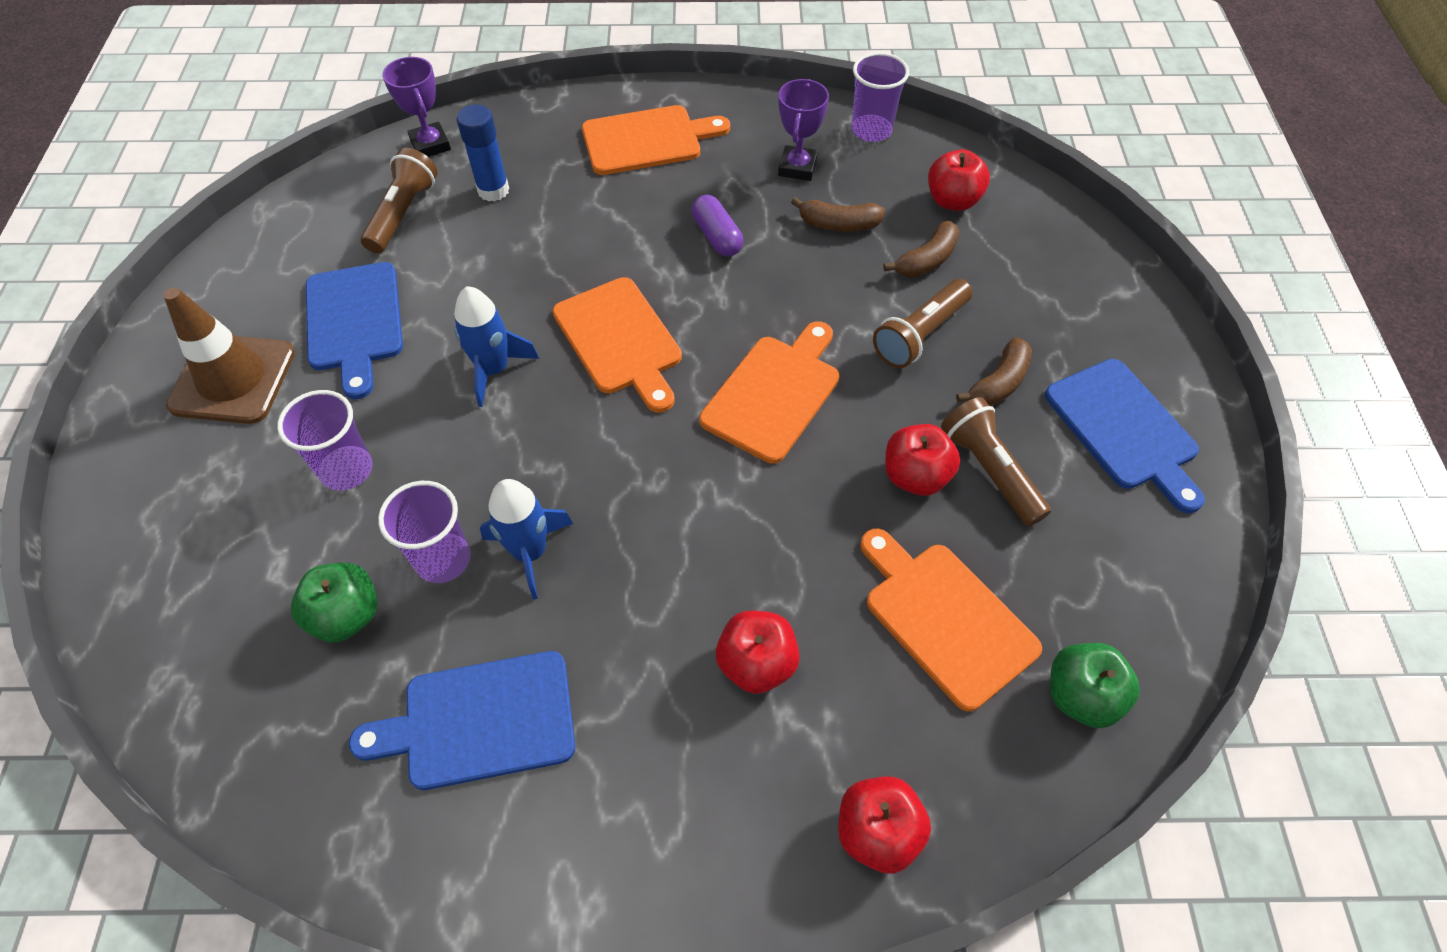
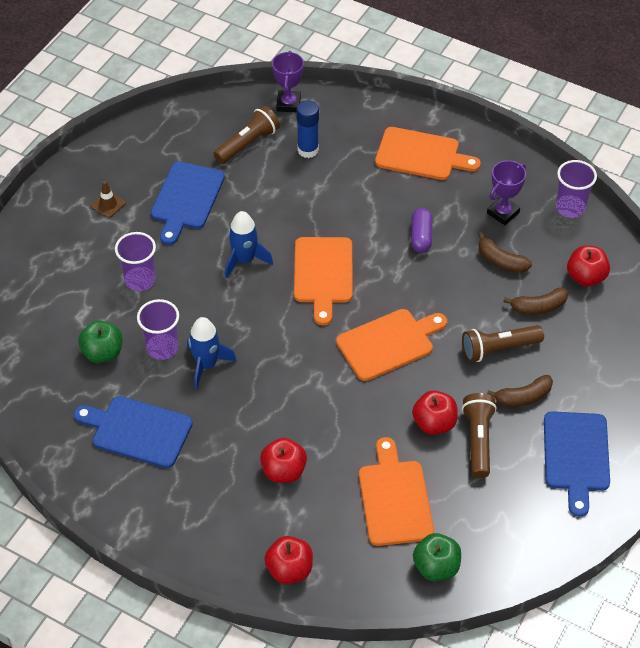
camera: 30 degrees right, 5 degrees down
(233, 379) = (108, 204): brown traffic cone -> brown traffic cone, size x0.44

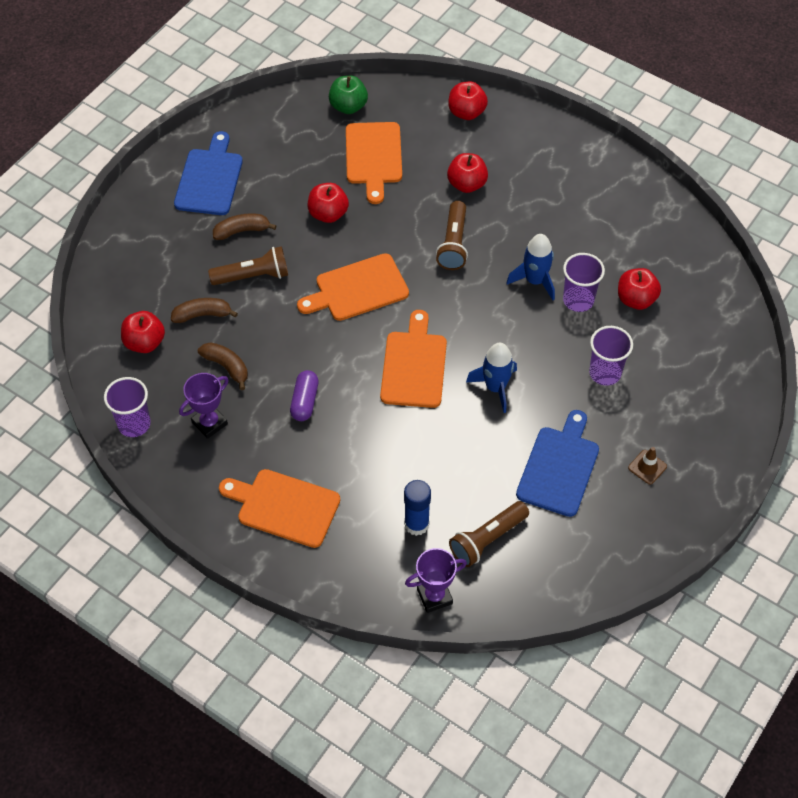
camera: 175 degrees left, 5 degrees up
(103, 353) = (636, 299): green apple -> red apple
(137, 431) = (597, 226): blue cutting board -> none
(288, 104) = (434, 596): purple trophy -> purple trophy turned 60 degrees clockwise
(478, 440) = (292, 197): brown flashlight -> brown flashlight (453, 244)

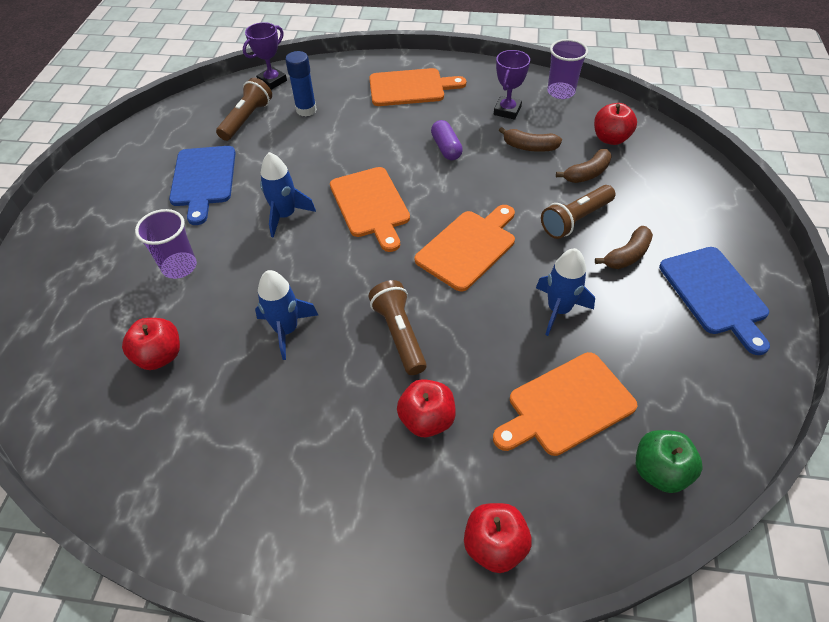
camera: 155 degrees right, 5 degrees down
(328, 214) = (558, 309): red apple -> blue rocket
(373, 157) = (566, 405): orange cutting board -> orange cutting board turned 90 degrees counterclockwise
(578, 300) = (229, 328): purple cup -> none
(647, 467) = (121, 206): brown traffic cone -> none

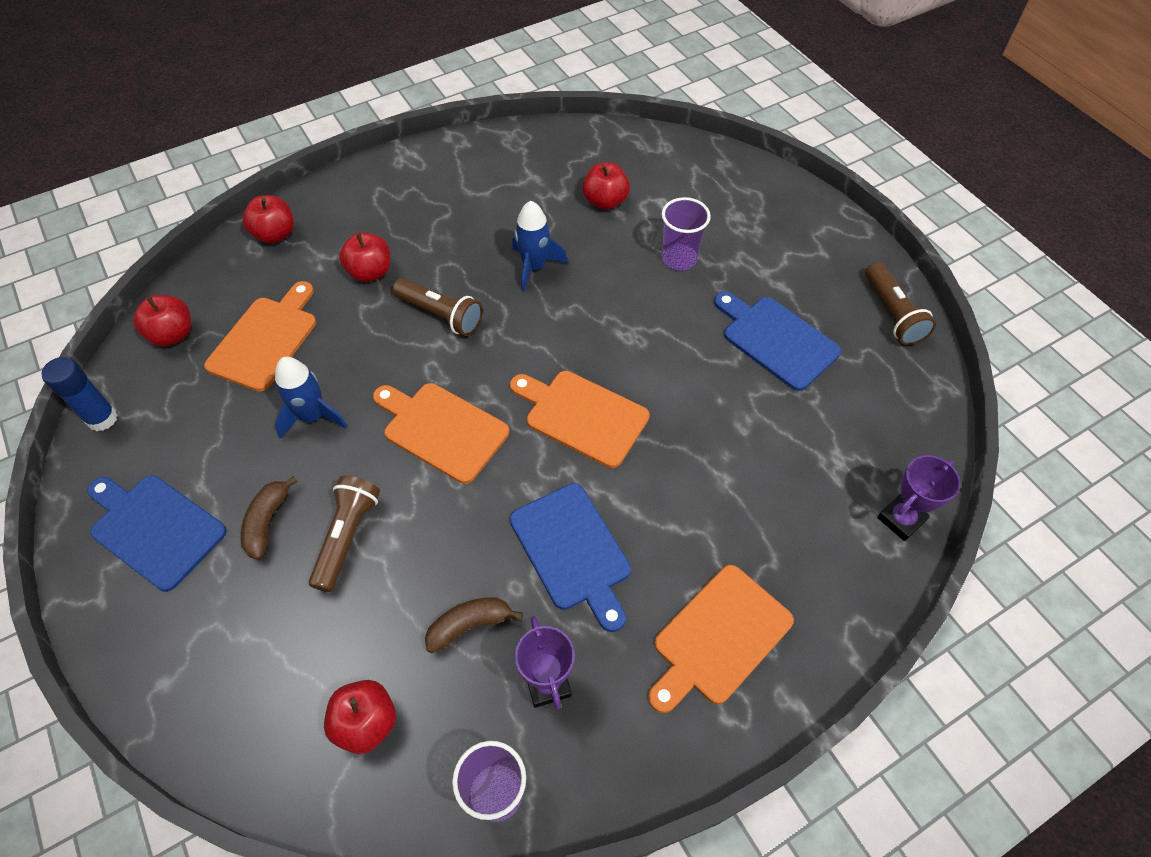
camera: 140 degrees right, 5 degrees up
(247, 119) = (842, 438): brown flashlight -> brown flashlight (892, 314)
(272, 81) = (901, 519): purple trophy -> purple trophy turned 45 degrees clockwise
(285, 216) = (651, 353): blue rocket -> none
(306, 110) = (798, 499): blue glue stick -> blue glue stick (102, 418)
(446, 148) = (572, 551): purple capsule -> blue cutting board
(468, 247) = (442, 429): orange cutting board -> orange cutting board turned 120 degrees clockwise
(587, 173) = (368, 624): brown banana -> none
(659, 471) = (173, 334): green apple -> red apple

